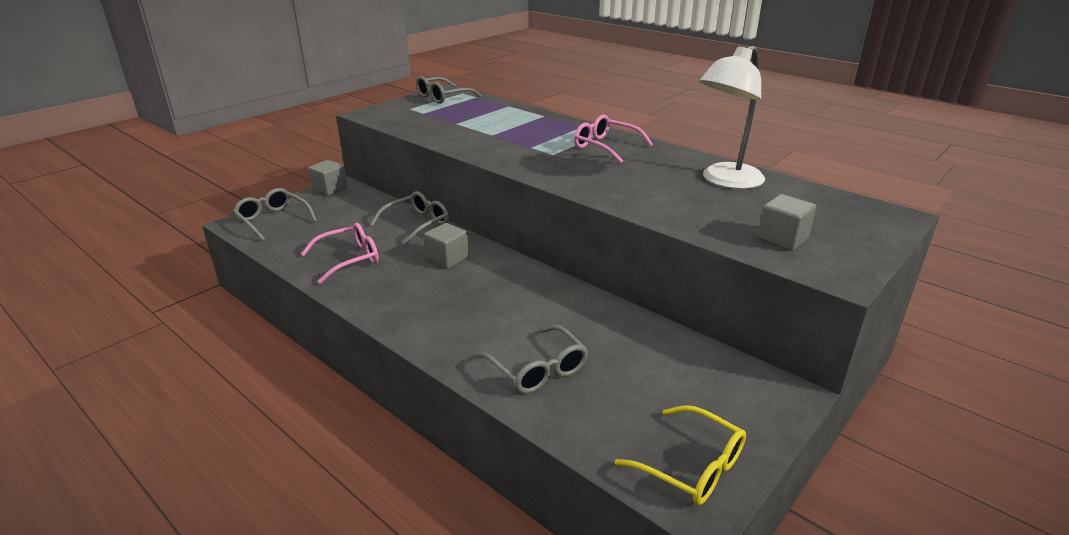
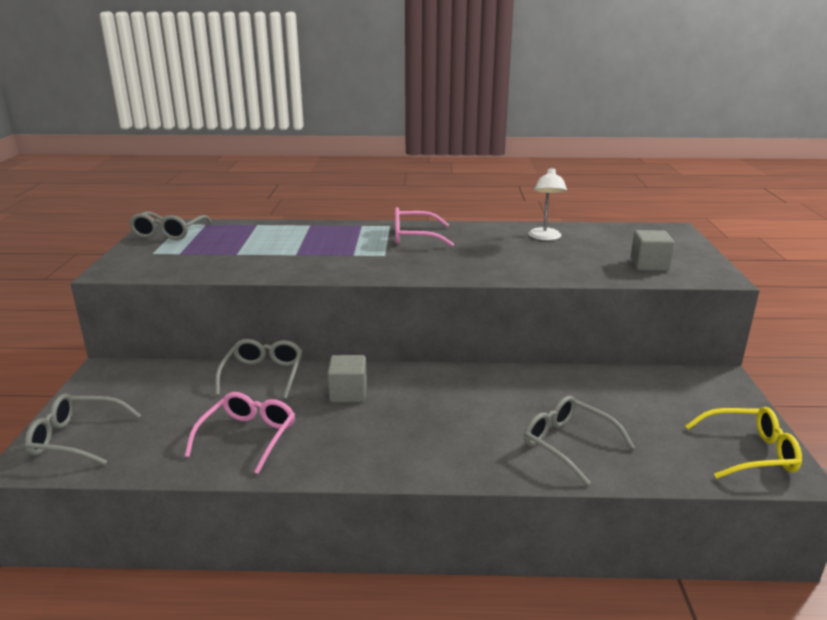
camera: 40 degrees left, 5 degrees down
(330, 189) = (95, 378): grey cube -> none
(538, 369) = (568, 444): grey glasses -> grey glasses turned 150 degrees counterclockwise
(725, 181) = (545, 237): white lamp -> white lamp, size x0.60

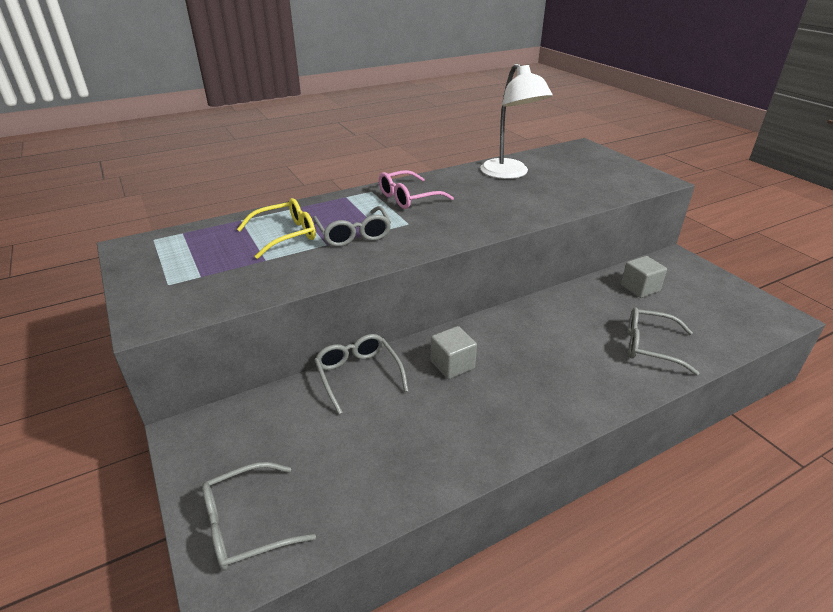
camera: 30 degrees left, 10 degrees up
(169, 233) = (153, 254): grey glasses -> grey glasses (353, 234)
(248, 436) = (416, 444): pink glasses -> none
(545, 237) = (509, 174): white lamp -> white lamp, size x1.65
(649, 265) = (609, 181): grey cube -> grey cube (640, 288)
(750, 452) = (750, 309): yellow glasses -> yellow glasses (286, 235)

